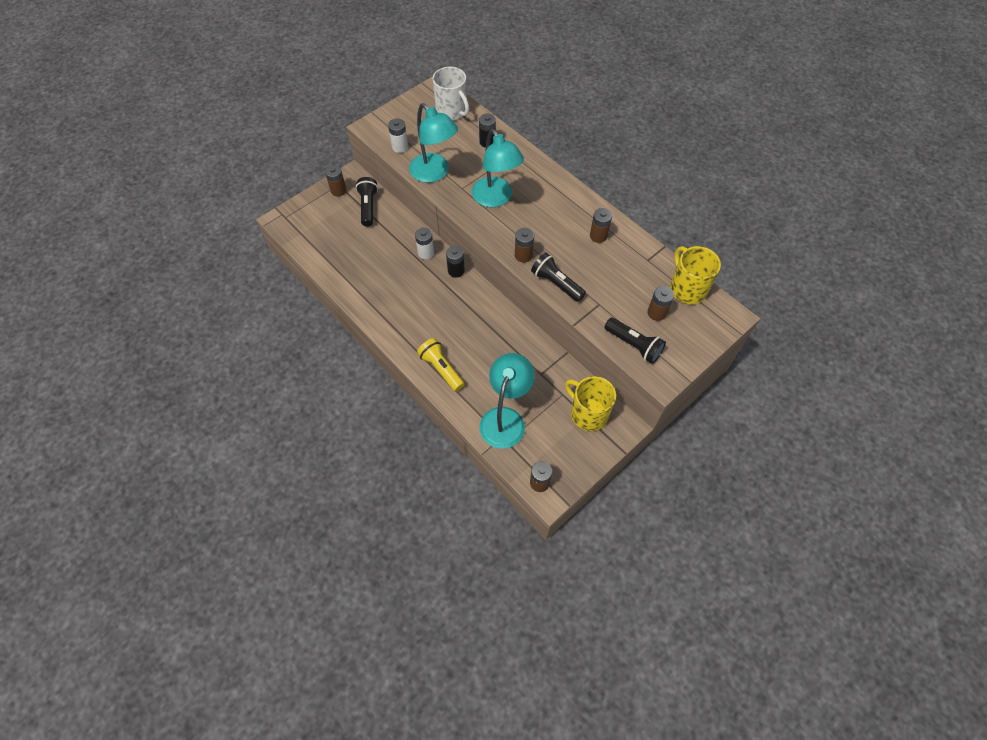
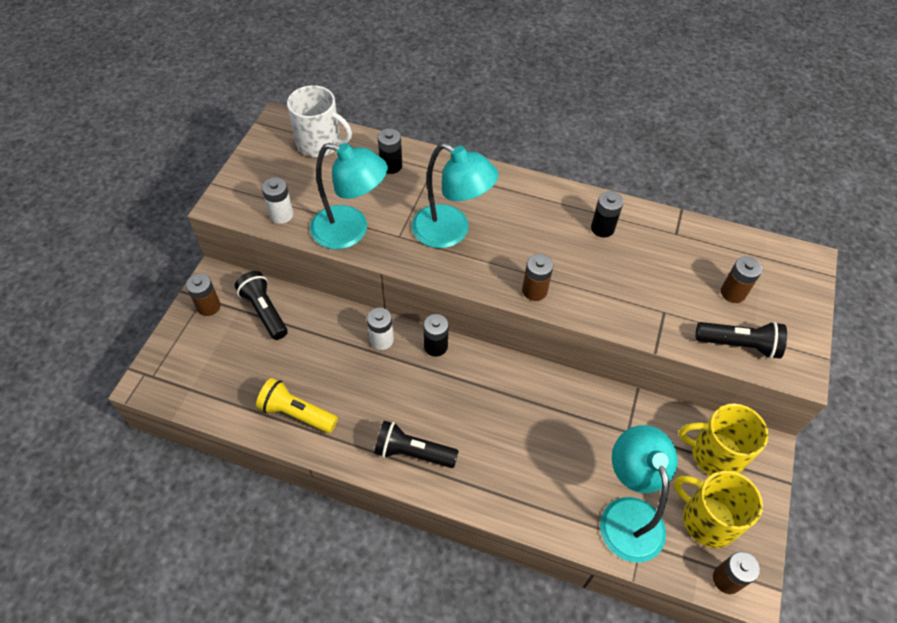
camera: 30 degrees left, 5 degrees down
(441, 369) = (505, 489): yellow flashlight -> yellow flashlight (297, 413)
(556, 283) = (598, 309): black flashlight -> black flashlight (413, 452)
(598, 236) = (602, 228): brown battery -> black battery
(687, 288) = (742, 249): yellow mug -> yellow mug (707, 519)

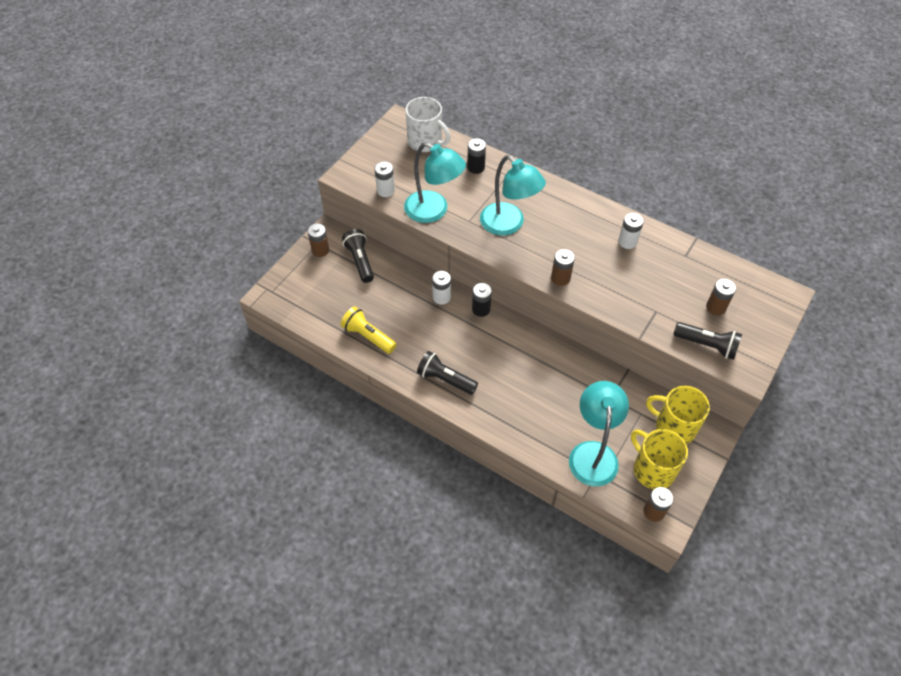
camera: 15 degrees right, 0 degrees up
(602, 228) = (627, 242): black battery -> white battery

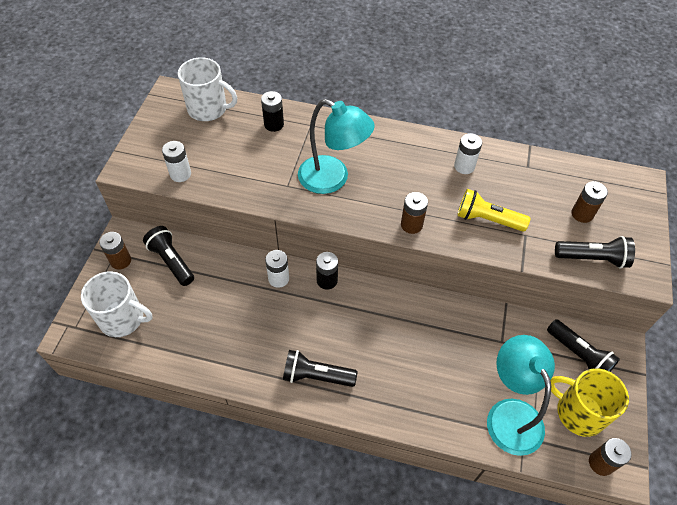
camera: 20 degrees left, 0 degrees up
(309, 295) = (123, 318): none -> white mug
(368, 336) = (209, 350): yellow flashlight -> yellow flashlight (487, 219)
(434, 211) = (244, 184): turquoise lamp -> none
(674, 427) = (579, 355): yellow mug -> black flashlight

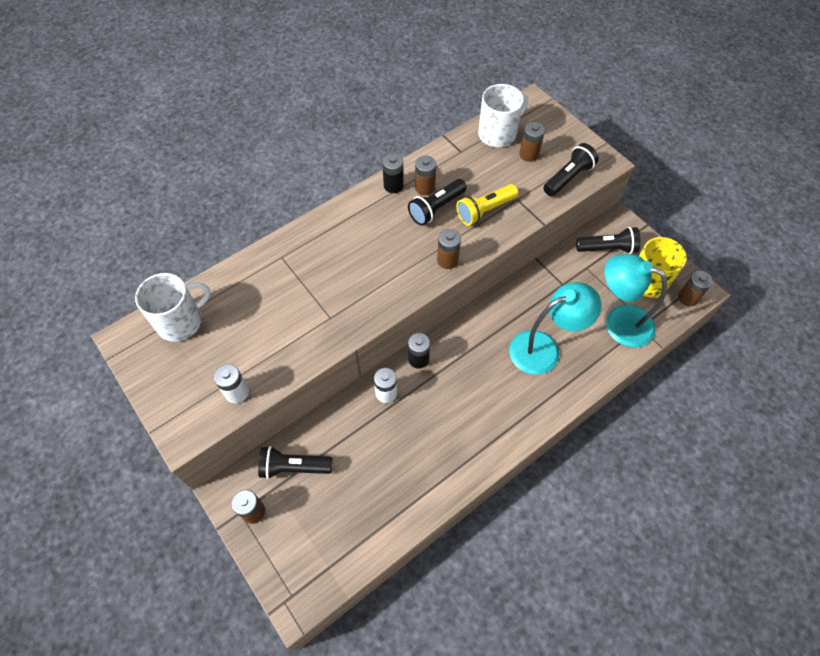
camera: 50 degrees left, 5 degrees up
(123, 318) = (319, 546): white mug -> white mug (498, 134)
(274, 124) = (253, 283): black battery -> black battery (393, 185)
(316, 376) = (496, 425): black flashlight -> black flashlight (436, 208)
(333, 179) = (354, 281): turquoise lamp -> turquoise lamp (544, 348)
(464, 166) = (425, 188): white battery -> brown battery

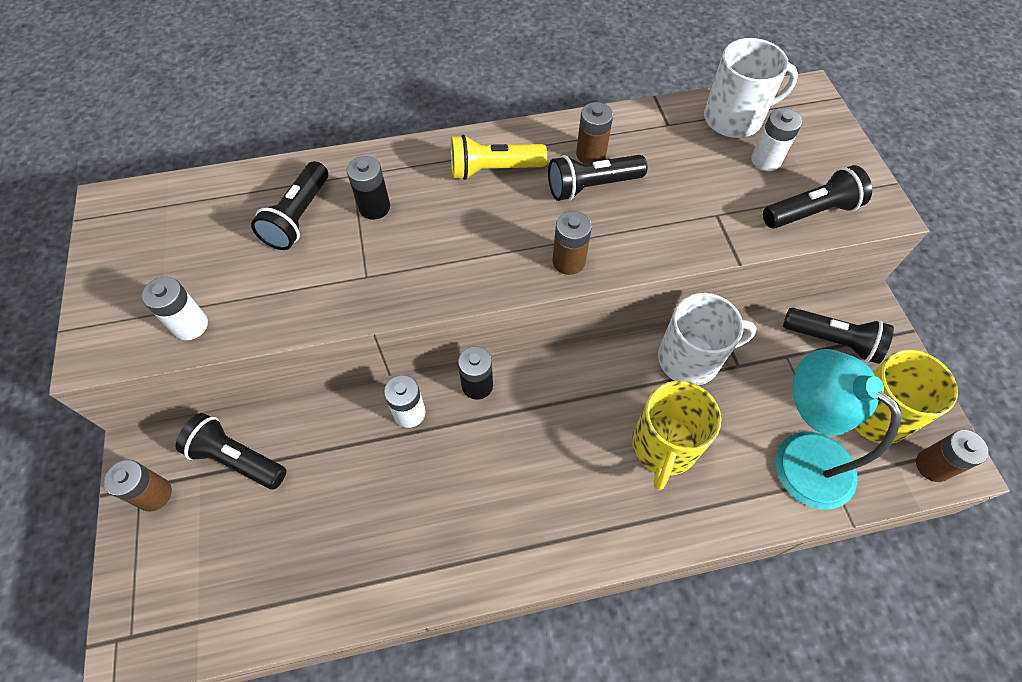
camera: 25 degrees right, 0 degrees up
(181, 321) = (184, 208): white mug -> white mug (690, 359)
(263, 297) = (298, 217): none -> black flashlight
(393, 185) = (549, 137): black battery -> black battery (374, 207)
(485, 210) = (660, 214): yellow flashlight -> yellow flashlight (493, 169)
(529, 154) = (766, 160): brown battery -> white battery
(544, 348) = (663, 446): turquoise lamp -> yellow mug

